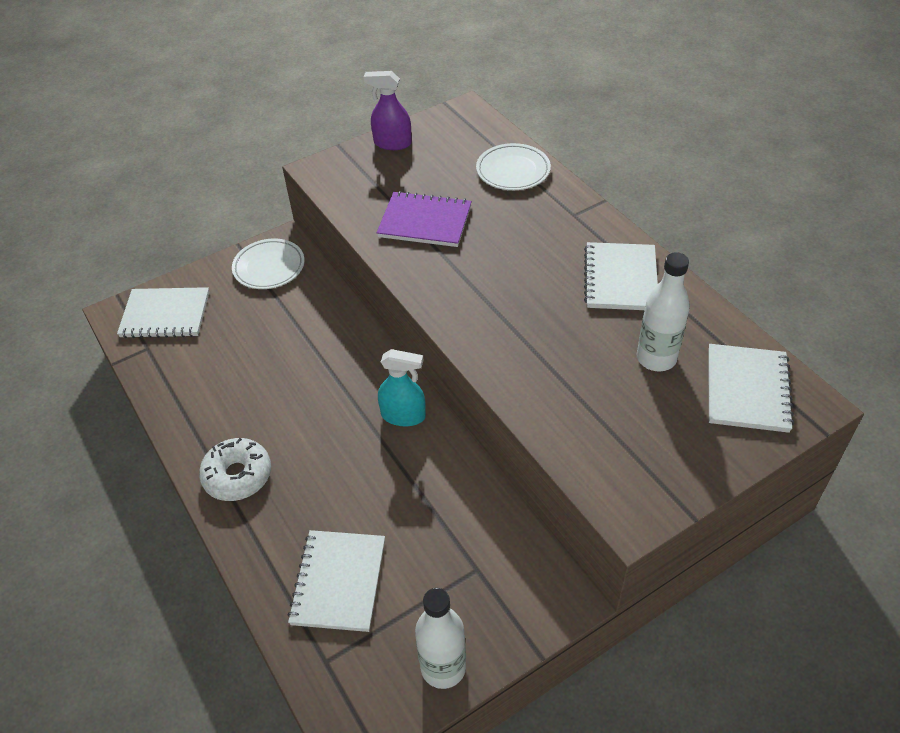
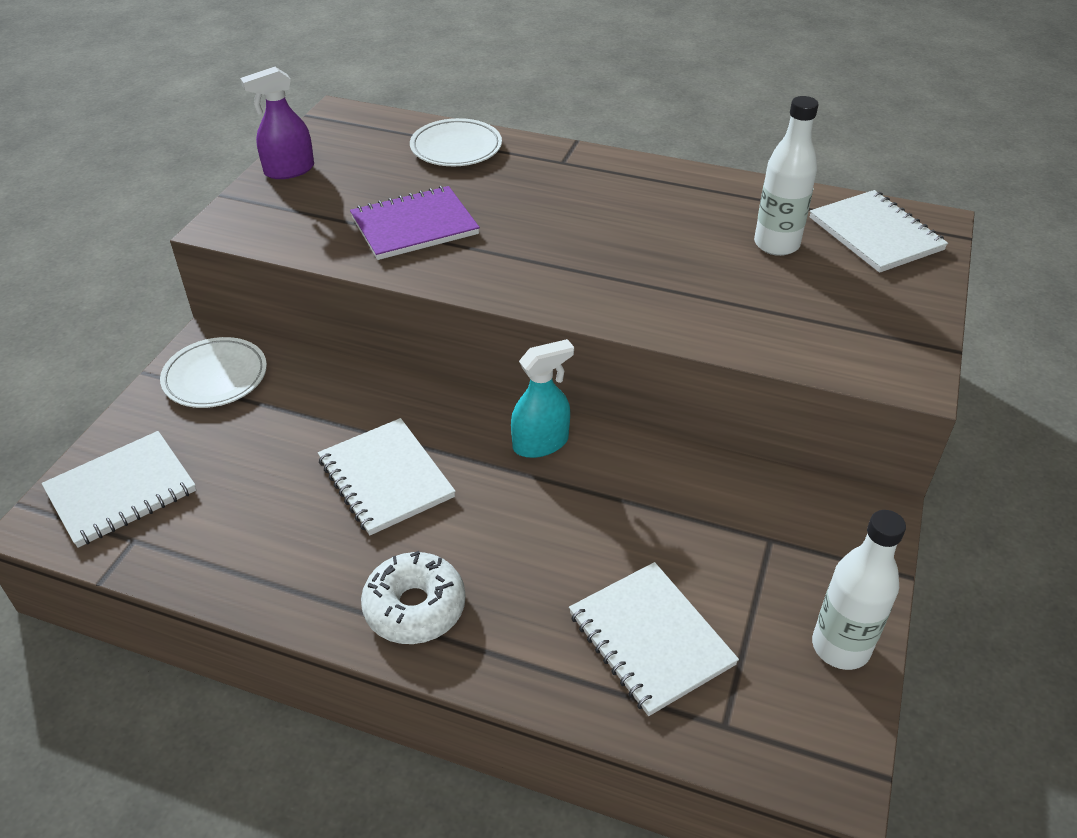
camera: 40 degrees left, 5 degrees down
(620, 279) = (669, 196): white notebook -> white notebook (386, 478)

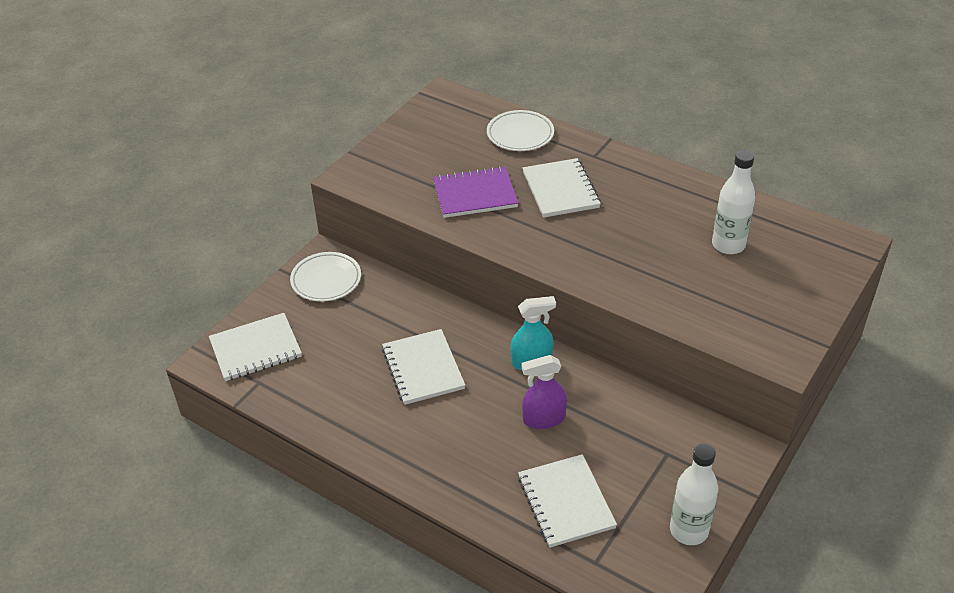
camera: 15 degrees right, 0 degrees up
(289, 170) = (399, 138): purple spray bottle -> purple spray bottle (543, 419)
(415, 607) = (422, 455): white donut -> none
(875, 234) = (806, 247): white notebook -> white notebook (560, 190)

